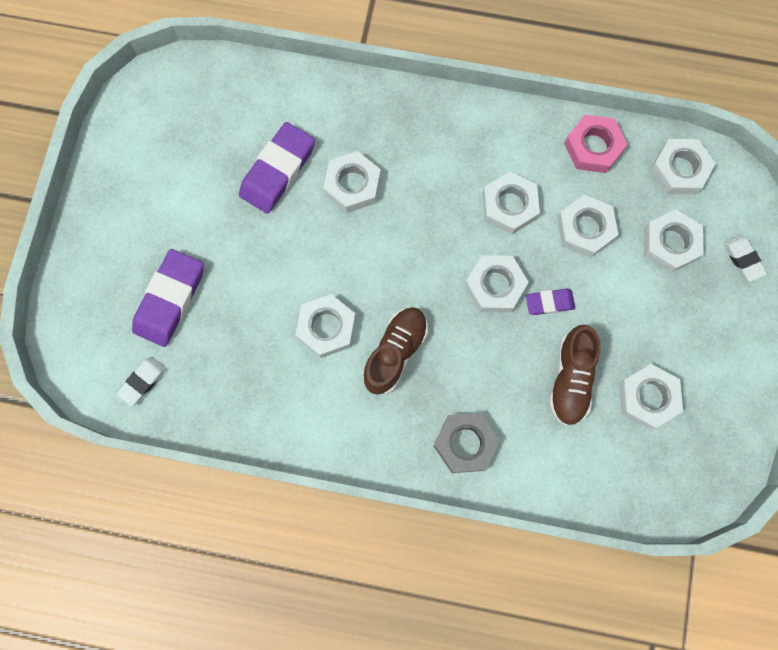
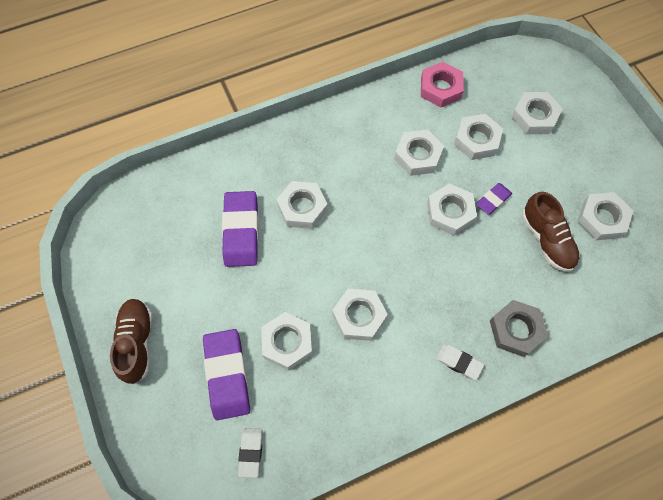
camera: 35 degrees left, 10 degrees down
(395, 352) = (420, 301): brown shoe -> brown shoe (137, 343)
(679, 170) = (503, 70): white nut -> white nut (287, 342)
(742, 259) = (583, 99): white eraser -> white eraser (458, 362)

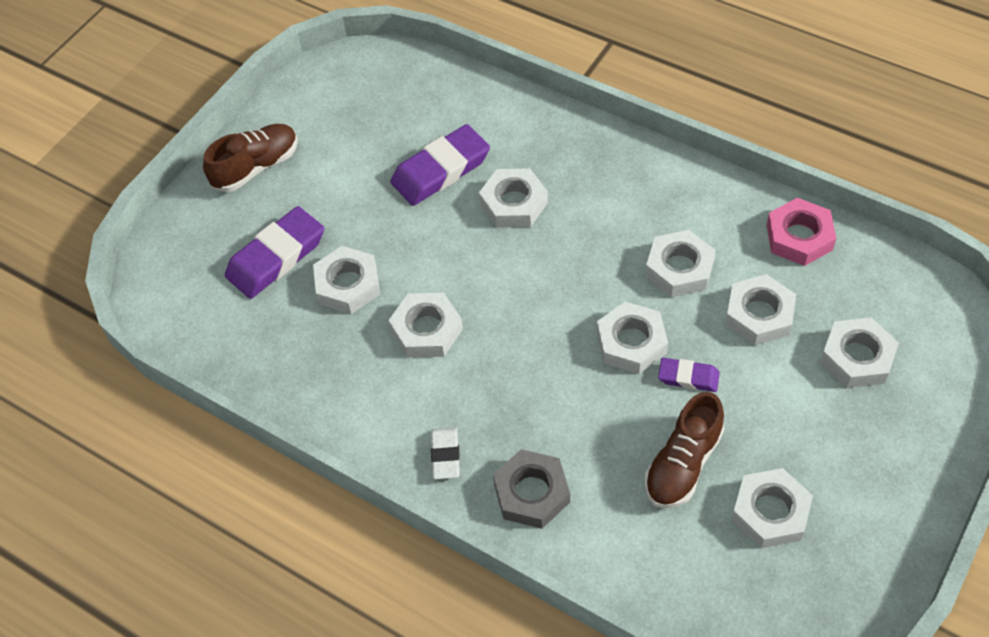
camera: 60 degrees right, 10 degrees down
(251, 452) = (212, 325): white eraser -> none

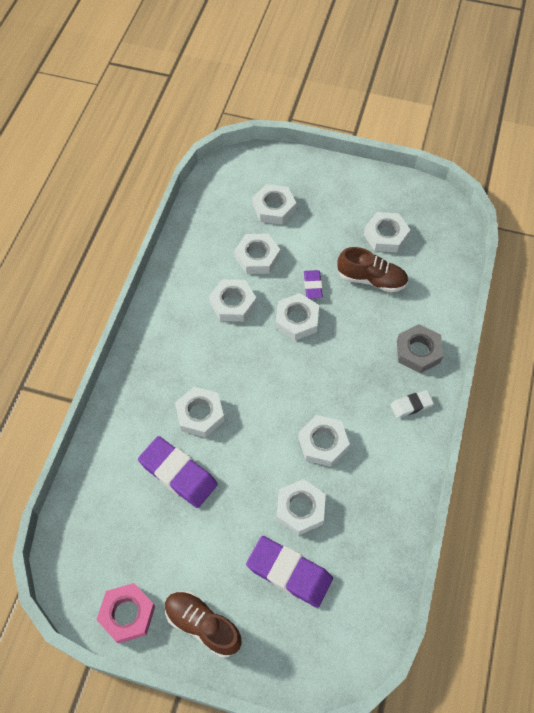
camera: 110 degrees left, 5 degrees up
(799, 237) = (192, 244): pink nut -> pink nut (127, 614)

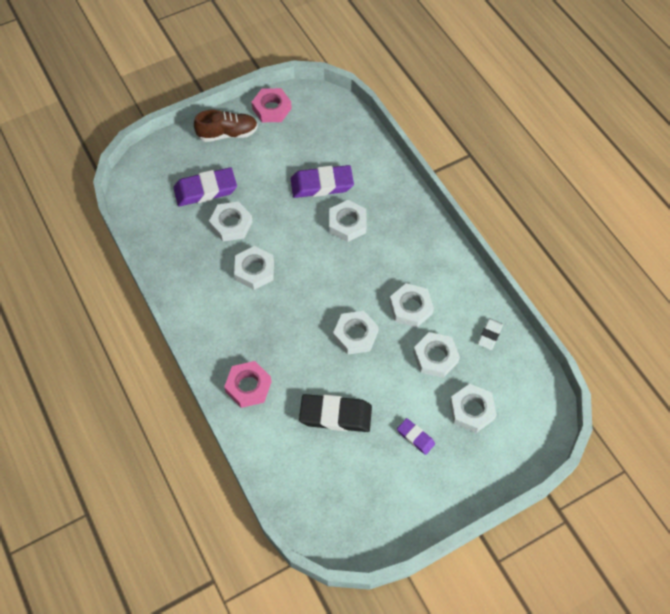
camera: 135 degrees right, 0 degrees up
(312, 286) = (372, 370): purple eraser -> purple eraser (415, 437)
(371, 279) = (335, 415): brown shoe -> black eraser
(386, 235) = (362, 466): white nut -> none
(411, 405) = (219, 342): white eraser -> white eraser (489, 335)
(418, 351) = (248, 386): grey nut -> pink nut

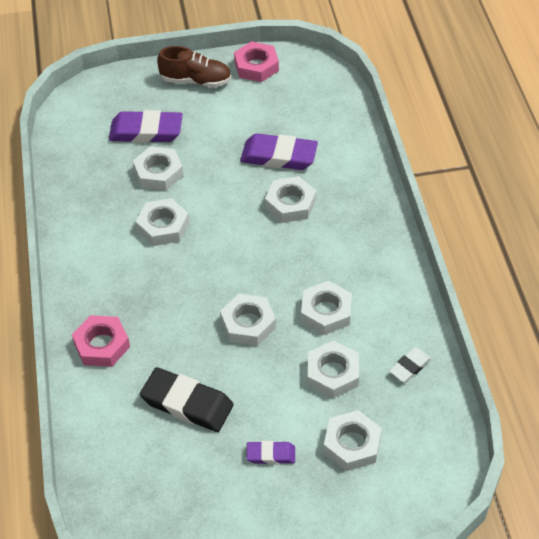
camera: 20 degrees right, 10 degrees down
(415, 437) = (271, 454): purple eraser -> purple eraser turned 60 degrees counterclockwise

